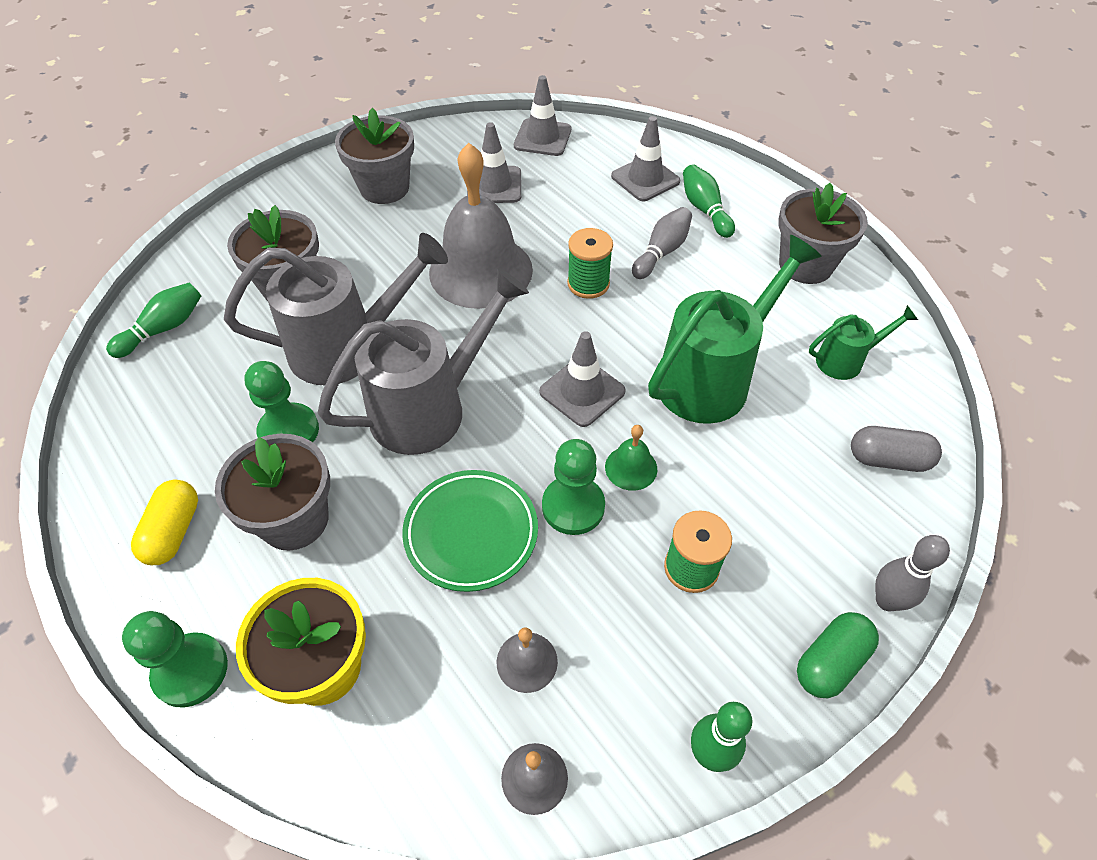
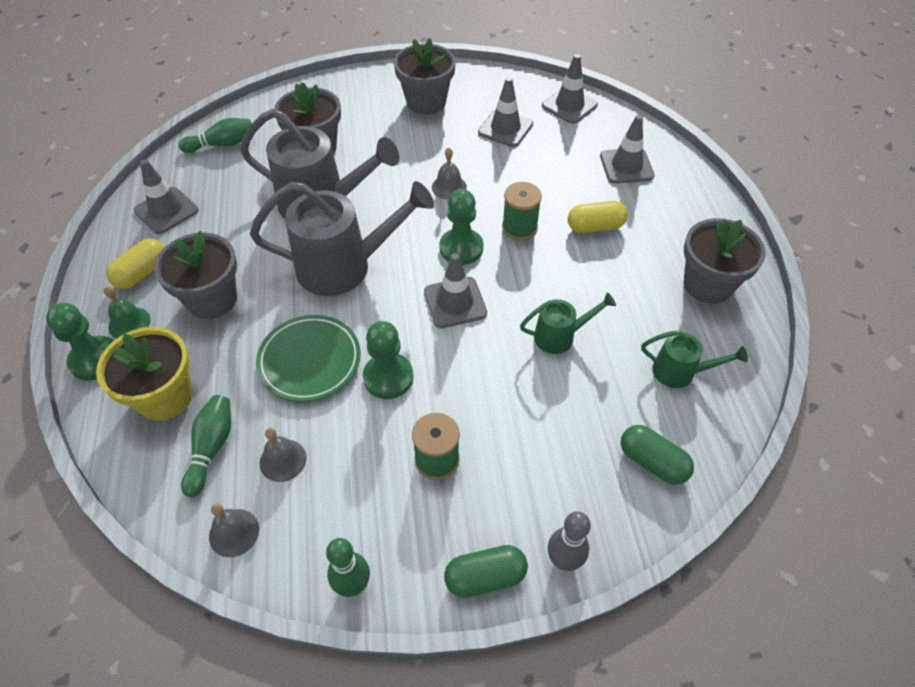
camera: 30 degrees right, 0 degrees up
(148, 439) = (166, 210): none -> grey traffic cone
(289, 431) = (248, 242): green pawn -> green pawn (461, 248)
(481, 270) = (449, 187): grey bell -> grey bell, size x0.42
(631, 468) = (448, 371): green bell -> green bell (129, 323)
(661, 252) = (595, 227): grey bowling pin -> yellow capsule
(705, 210) = (656, 208): green bowling pin -> green bowling pin (212, 448)
(713, 377) = (560, 336): green watering can -> green watering can, size x0.51
(888, 459) = (652, 462): grey capsule -> green capsule

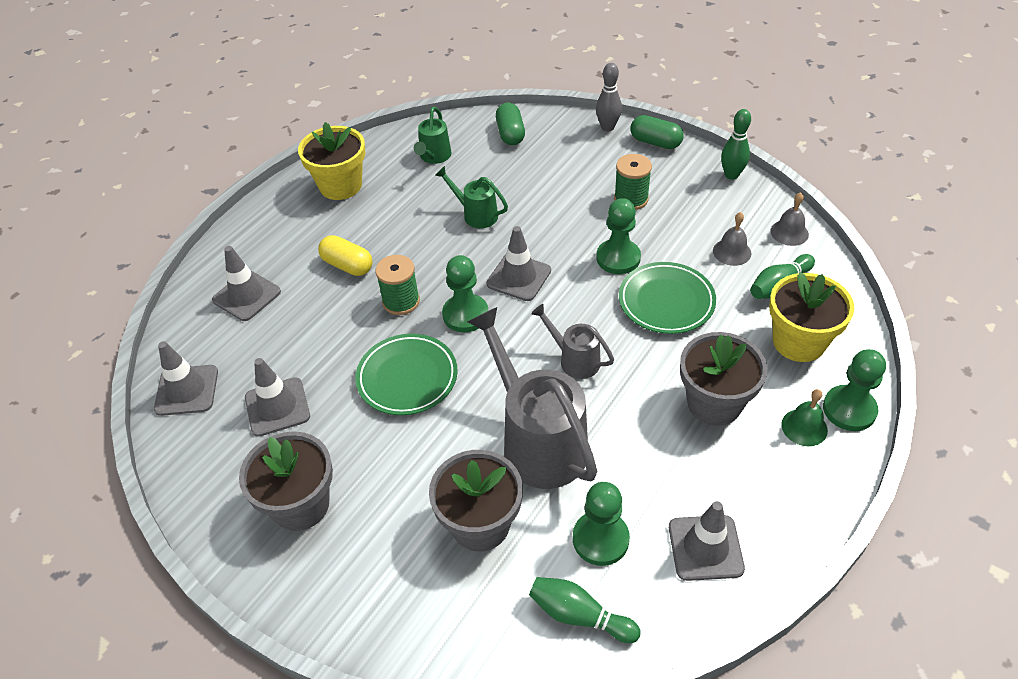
camera: 135 degrees left, 5 degrees down
(142, 273) = (769, 476): yellow capsule -> none
(236, 180) = (600, 539): none -> green pawn
(345, 267) = (574, 359): grey watering can -> grey watering can, size x0.51
(449, 187) = (407, 378): grey bell -> green plate
(680, 372) = (434, 157): green watering can -> green watering can turned 135 degrees counterclockwise
(707, 284) = (340, 186): grey flower pot -> yellow flower pot

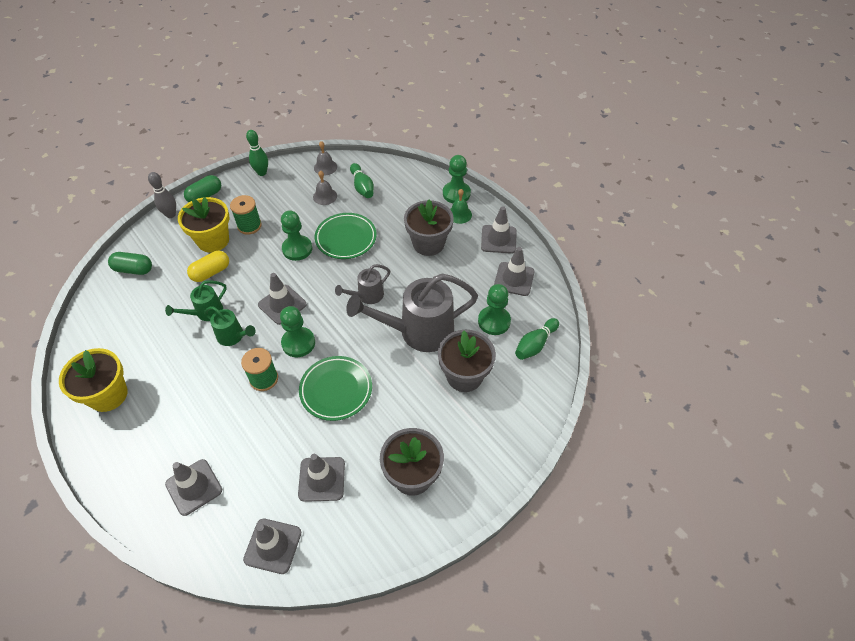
camera: 75 degrees left, 5 degrees up
(347, 265) = (205, 407): yellow capsule -> yellow capsule (211, 272)
(434, 157) = (122, 323): green watering can -> green watering can (233, 337)
(783, 501) = (498, 239): none -> grey traffic cone
(798, 342) = (405, 195): yellow flower pot -> yellow flower pot (213, 240)

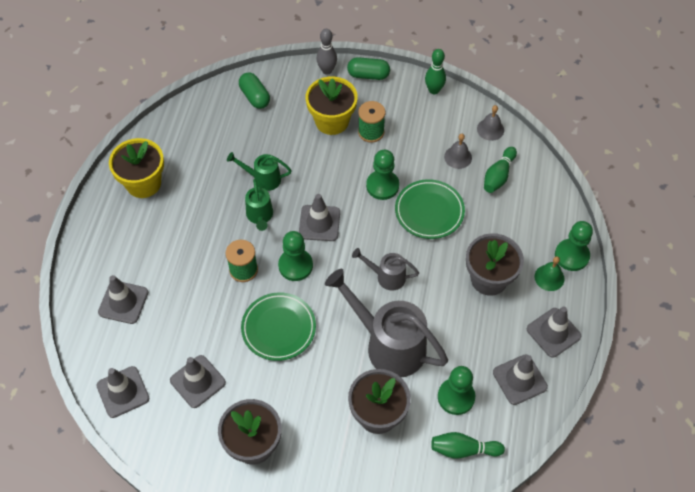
camera: 50 degrees right, 5 degrees up
(211, 272) = (301, 148): yellow capsule -> none

